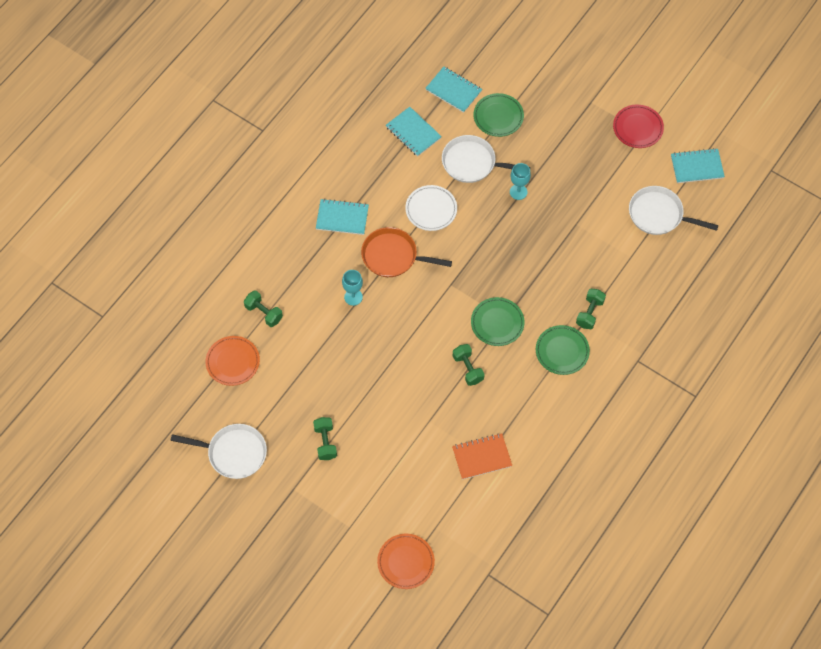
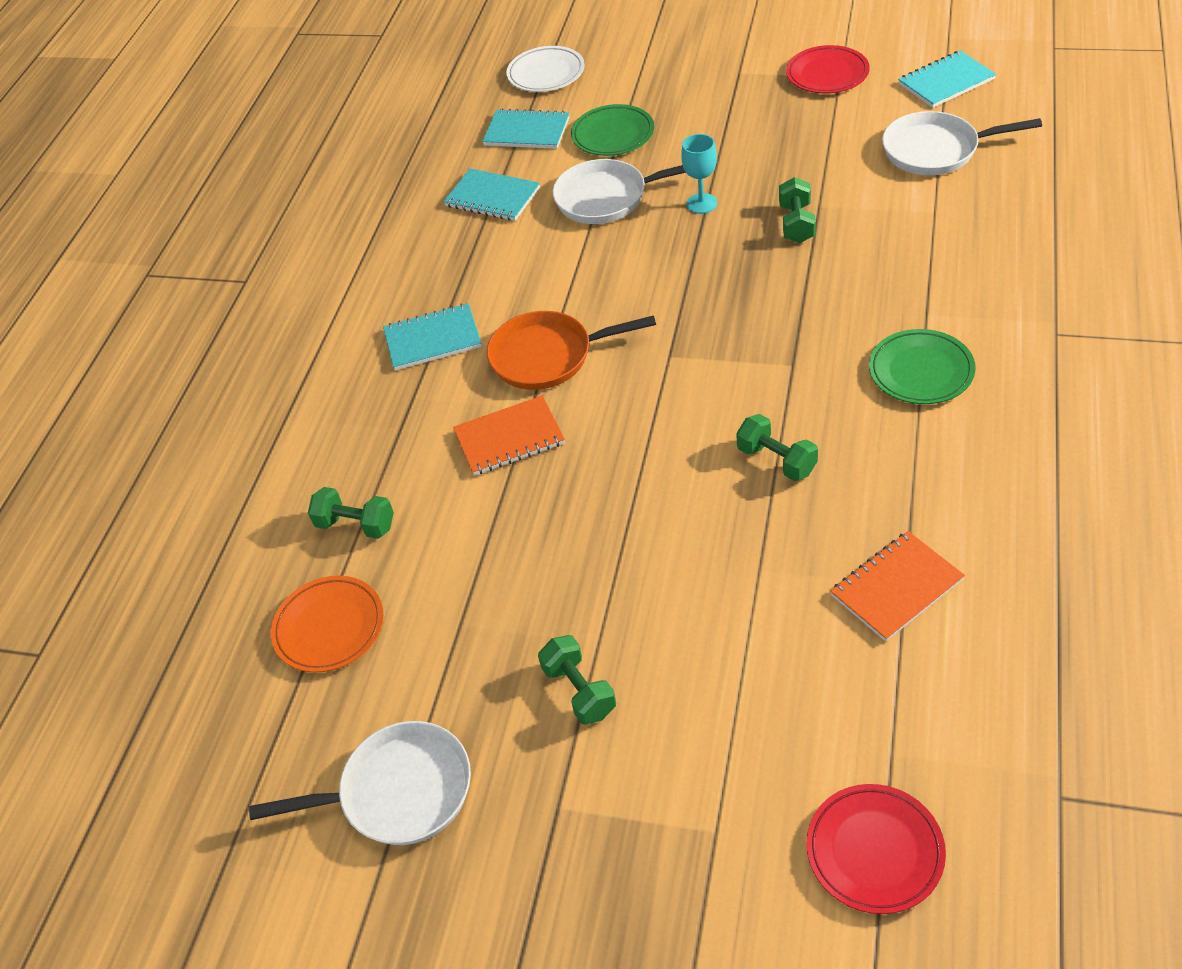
camera: 15 degrees left, 15 degrees down
(353, 297) = (509, 438): turquoise goblet -> orange notebook
(406, 562) = (874, 851): orange plate -> red plate
(431, 209) = (576, 274): white plate -> white plate (546, 73)
(497, 323) = (783, 376): green plate -> none
(589, 313) = (926, 303): green dumbbell -> green dumbbell (796, 224)

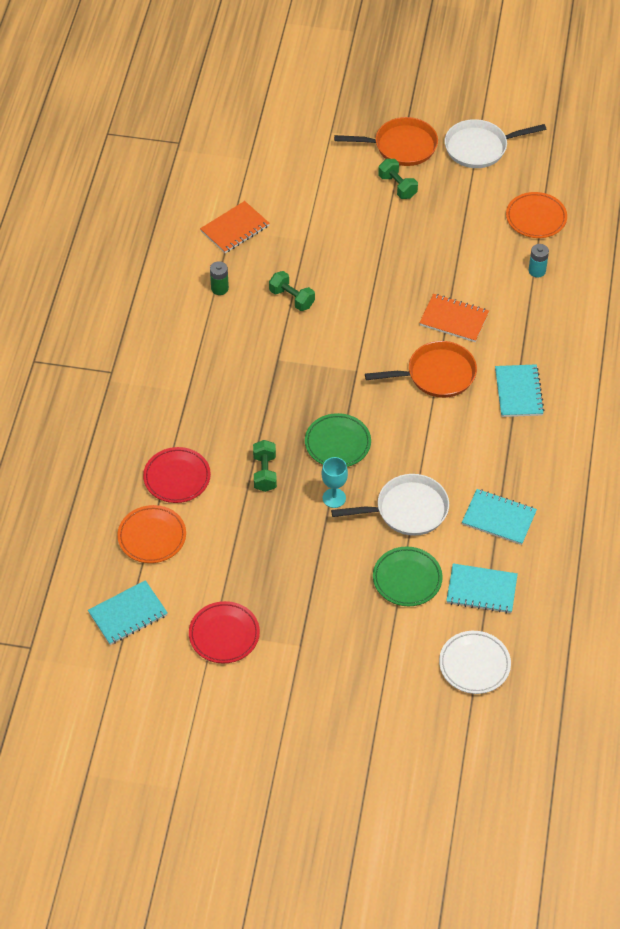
camera: 170 degrees right, 5 degrees up
(356, 525) = (537, 271): green dumbbell -> turquoise battery
(433, 339) = (518, 392): turquoise notebook -> turquoise notebook turned 75 degrees counterclockwise
(509, 438) = (454, 319): orange notebook -> orange notebook turned 45 degrees clockwise
(563, 793) = (401, 146): none -> orange pan
(874, 851) = (262, 125): red plate -> red plate (177, 477)
(905, 472) = (219, 288): none -> green battery
(921, 371) = (199, 351): green plate -> green plate (337, 443)
(936, 150) = (152, 536): white pan -> orange plate

